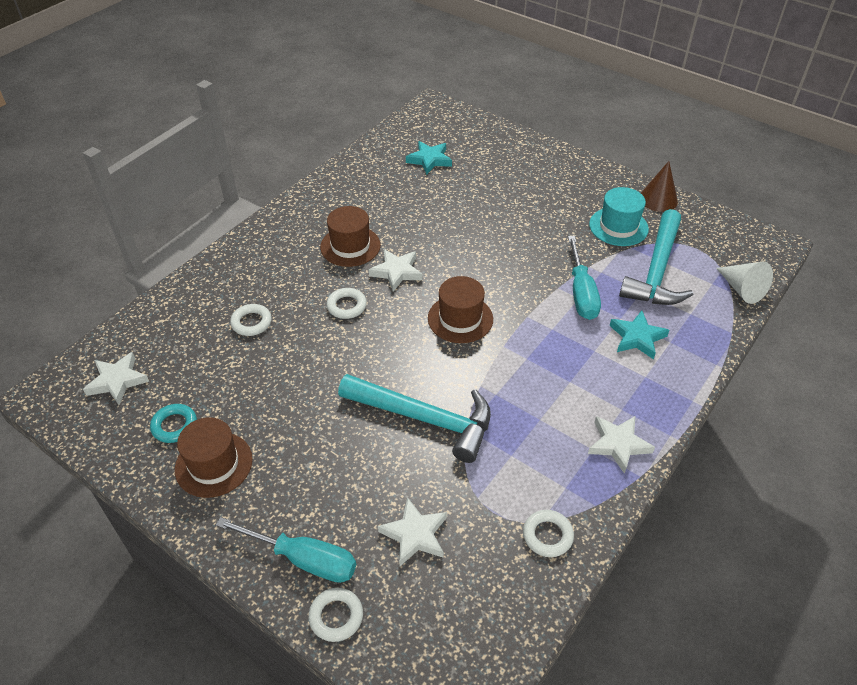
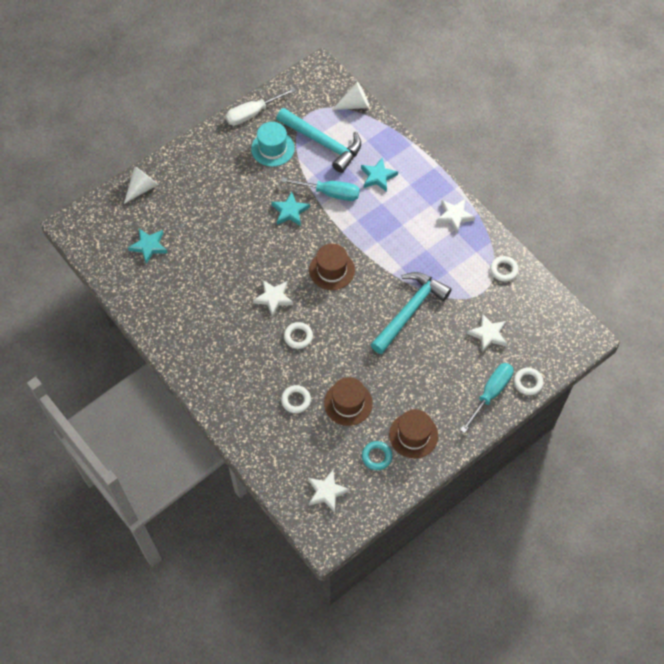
camera: 75 degrees left, 15 degrees up
(350, 246) = (235, 323): brown hat -> brown hat (348, 403)
(503, 140) = (142, 188): none -> white cone
(532, 261) = (290, 211): none -> turquoise star
(658, 199) = (252, 114): brown cone -> white screwdriver

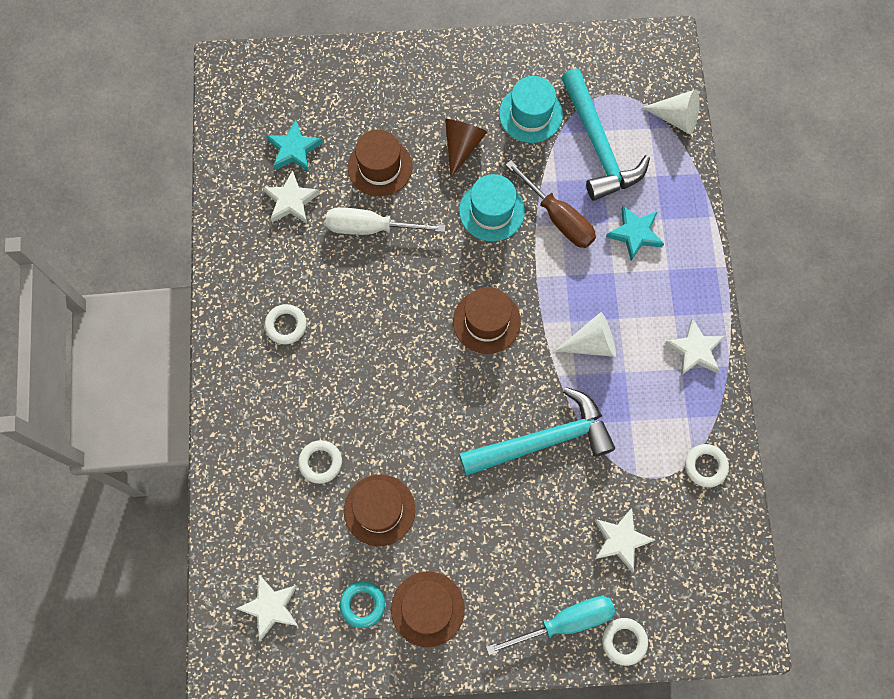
camera: 35 degrees right, 10 degrees up
(142, 188) = (339, 70): white cone -> white cone (591, 343)
(207, 226) = (380, 167): none -> brown hat
(246, 187) = (462, 146): none -> brown cone
(252, 114) = (538, 53): white screwdriver -> white screwdriver (370, 227)
(273, 298) = (390, 312): white star -> white star (291, 201)
(290, 211) = (491, 211): turquoise star -> turquoise hat
(298, 336) = (383, 381): white ring -> white ring (286, 325)
(330, 193) = (559, 218): turquoise screwdriver -> brown screwdriver

